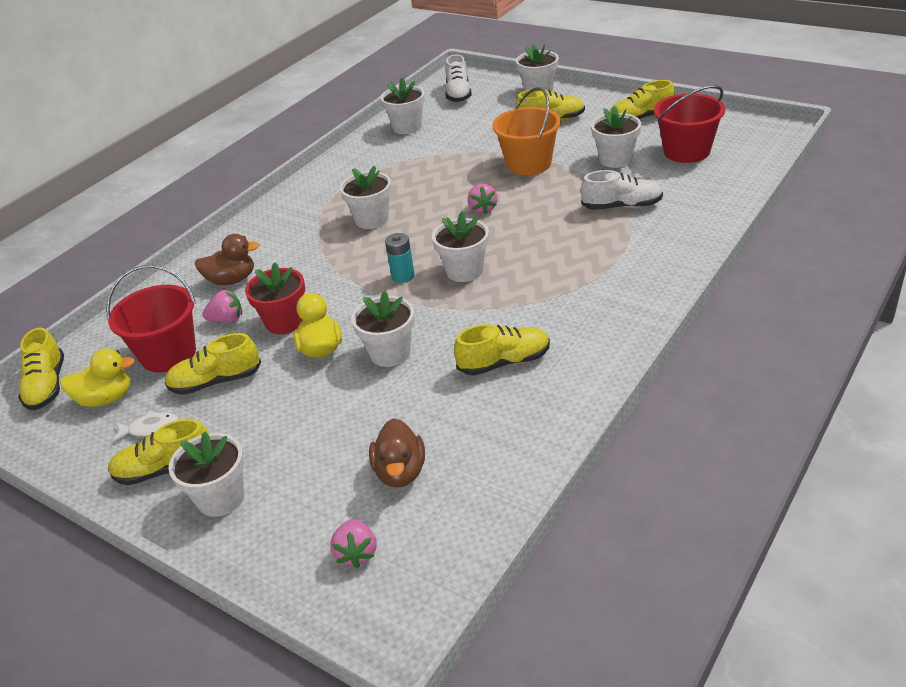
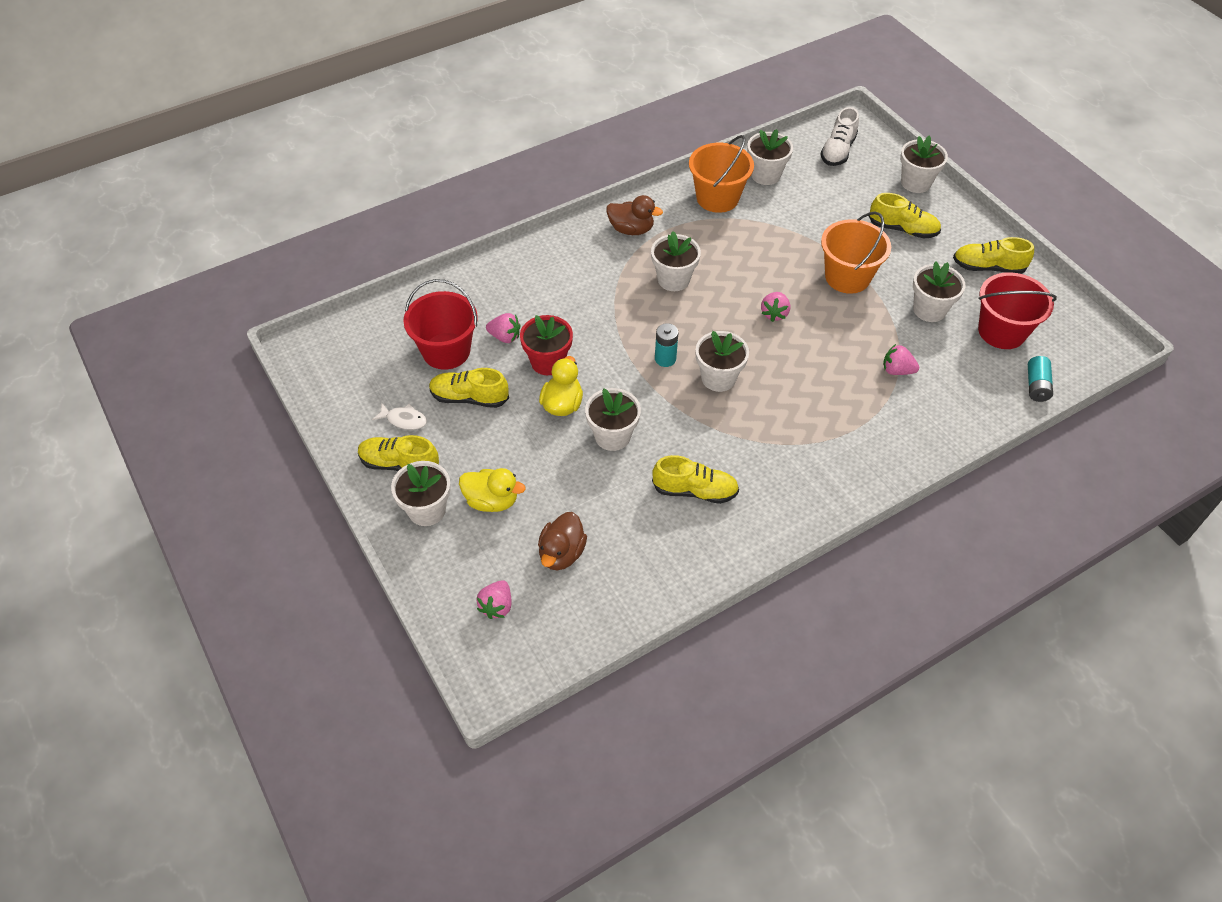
camera: 20 degrees right, 15 degrees up
(47, 386) = (346, 339): yellow shoe -> none
(106, 398) = (384, 373): yellow duck -> yellow duck (491, 501)
(232, 280) = (527, 294): brown duck -> brown duck (631, 229)
(374, 154) = (717, 198): none -> orange bucket
(622, 206) = (897, 370): white shoe -> pink strawberry
(746, 173) = (1036, 386): none -> turquoise battery

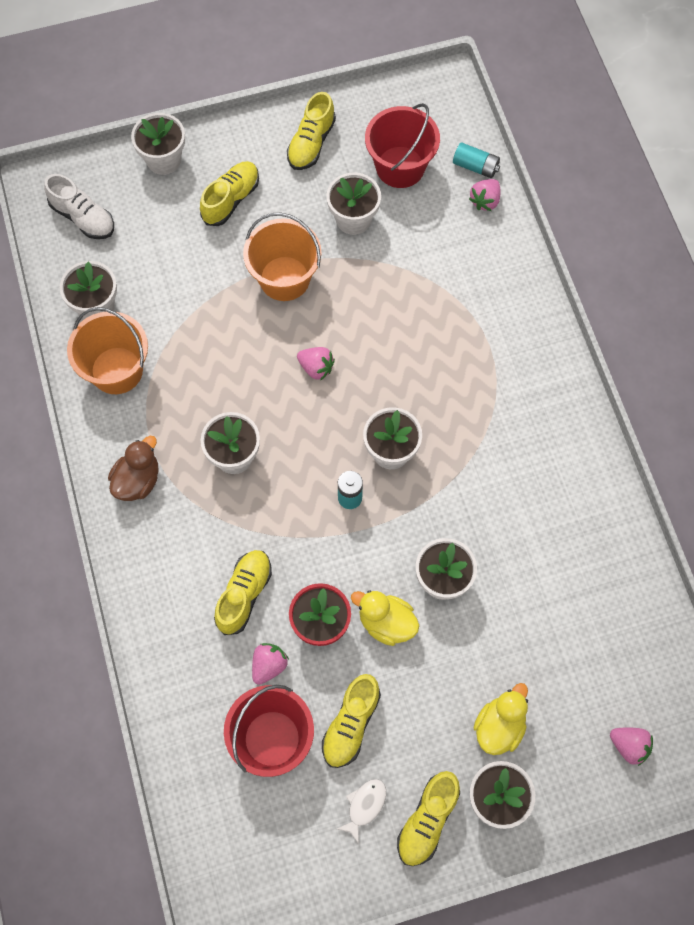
camera: 75 degrees left, 15 degrees up
(561, 553) = (579, 667): brown duck -> none
(695, 491) = (530, 517): yellow shoe -> yellow shoe (244, 595)
(897, 370) = (425, 279): pink strawberry -> pink strawberry (485, 201)

